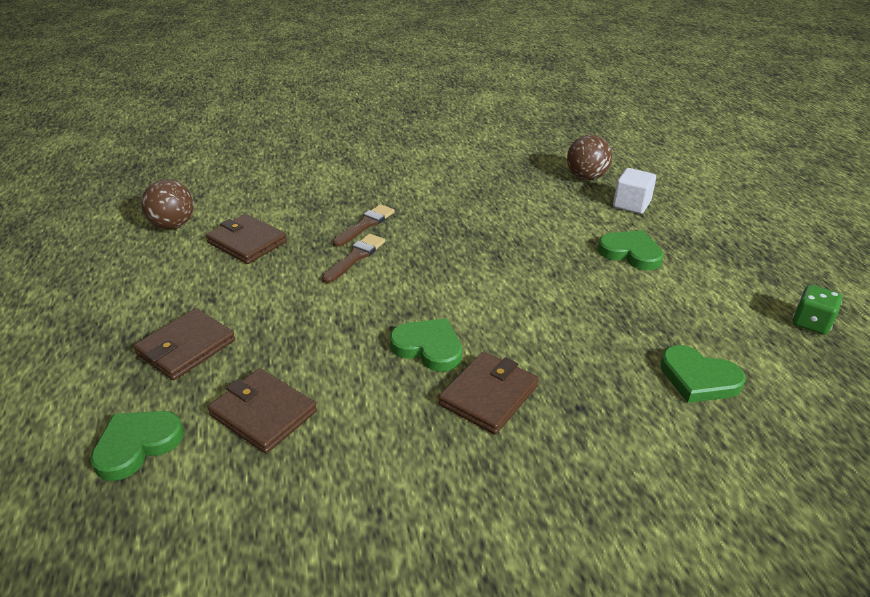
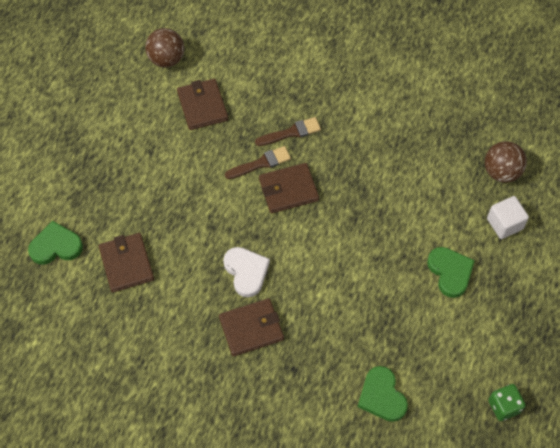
camera: 35 degrees right, 25 degrees up
(186, 347) = (115, 186): brown wallet -> brown wallet (288, 190)
(428, 347) = (246, 272): green heart -> white heart

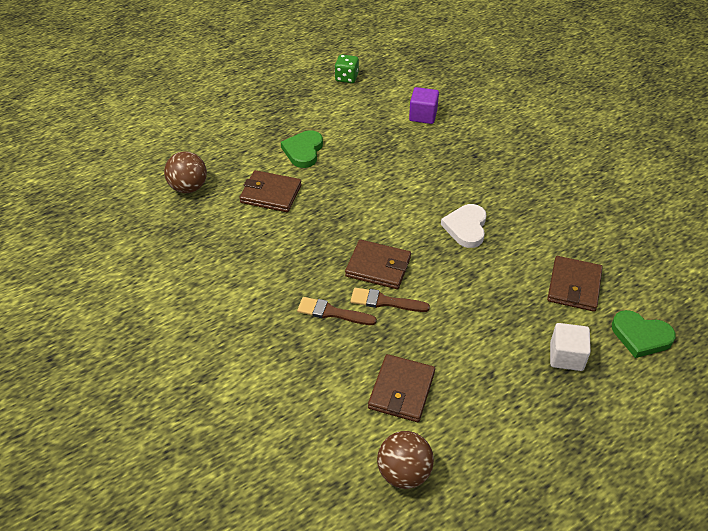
camera: 145 degrees left, 15 degrees down
(251, 328) = (490, 191): brown wallet -> brown wallet (271, 194)
(382, 396) = (423, 115): green heart -> purple cube
(504, 224) = (229, 157): white cube -> white cube (566, 356)

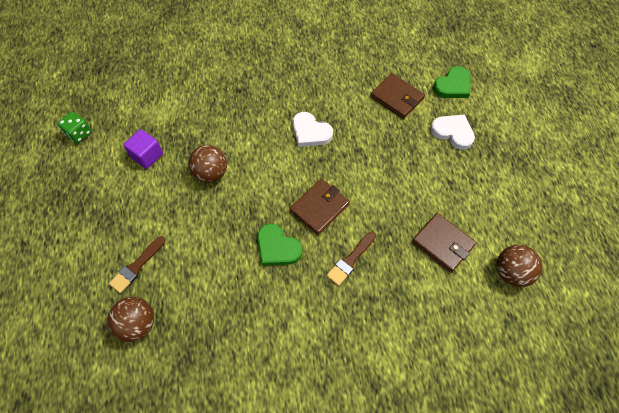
camera: 65 degrees left, 15 degrees up
(271, 194) = (191, 254): brown wallet -> none
(303, 151) = (152, 207): green heart -> green heart (277, 247)
(364, 174) = (211, 173): none -> brown ball
(385, 301) = (357, 218): brown brush -> brown brush (136, 266)
(423, 115) = (169, 101): purple cube -> purple cube (147, 155)
(566, 356) = (453, 132): white cube -> white heart

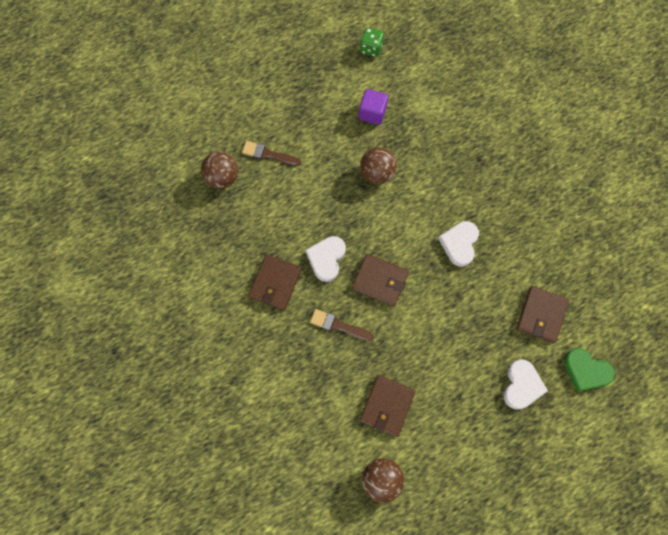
camera: 70 degrees right, 10 degrees up
(277, 247) = (326, 258): green heart -> white heart
(283, 307) = (275, 283): none -> brown wallet

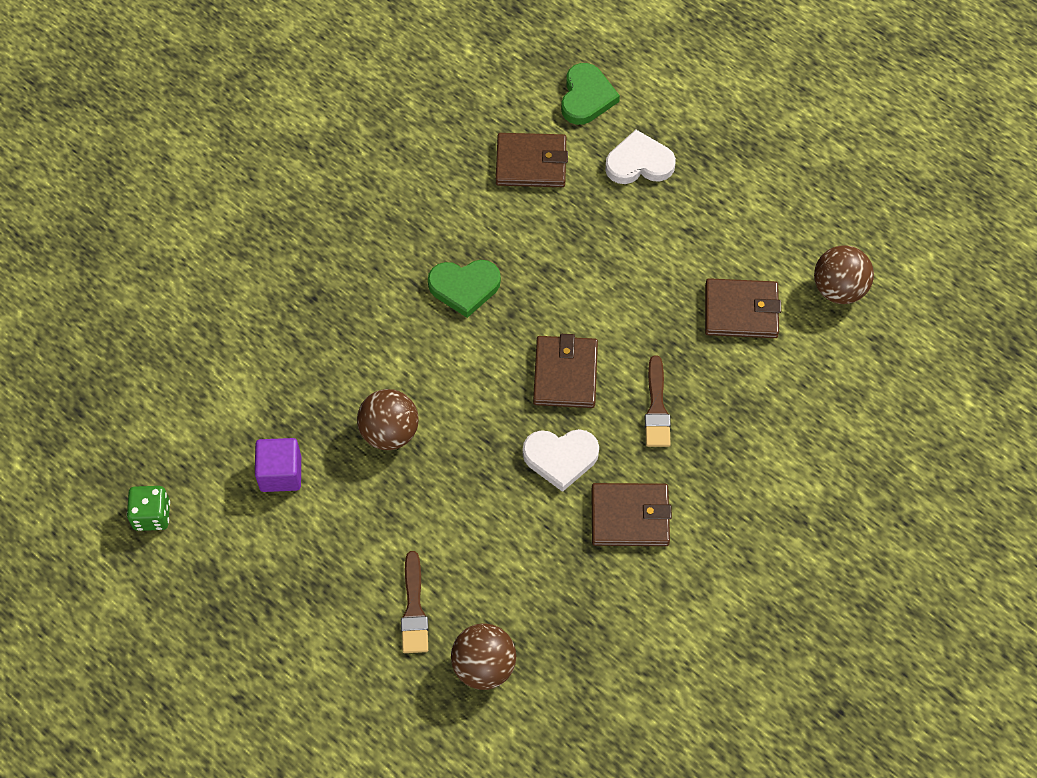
camera: 110 degrees left, 10 degrees down
(459, 244) = (464, 287): white heart -> green heart

